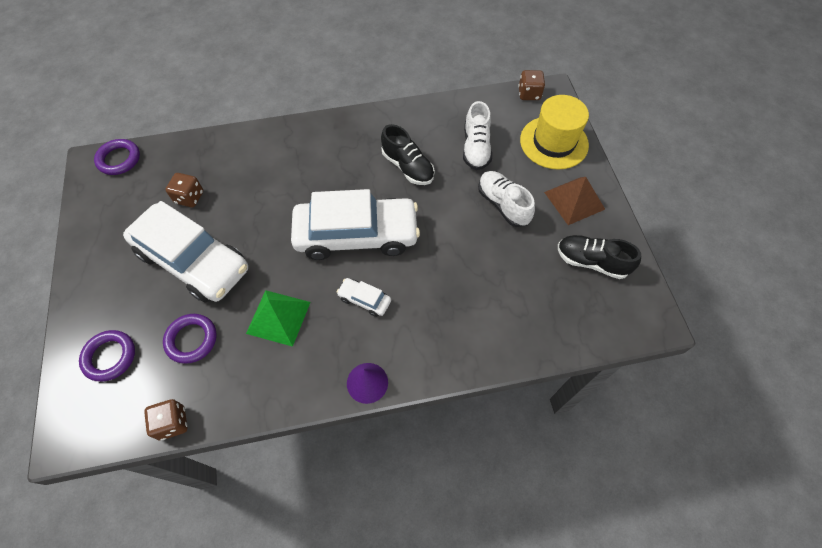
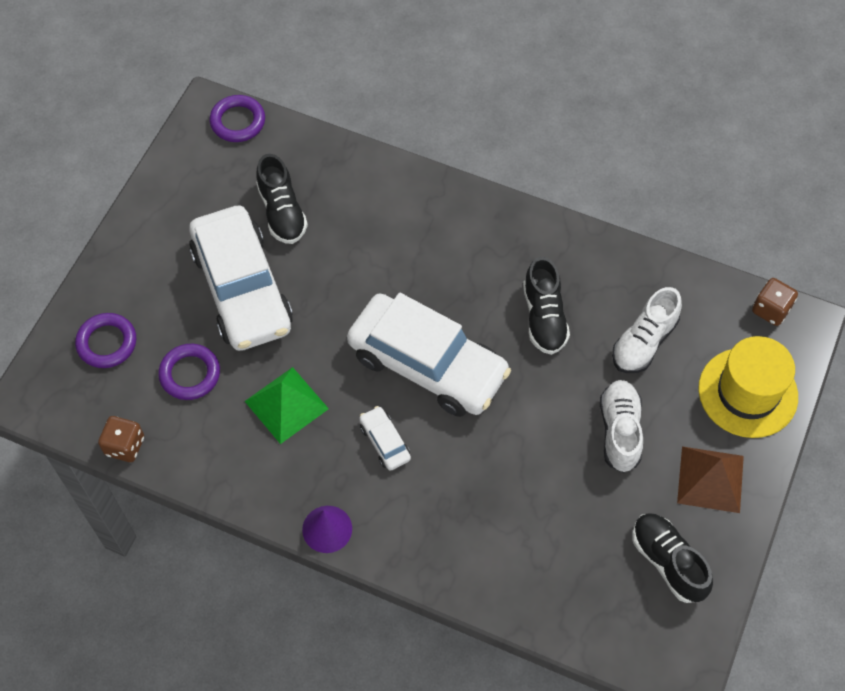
camera: 35 degrees right, 0 degrees up
(189, 197) = (282, 212): brown dice -> black shoe

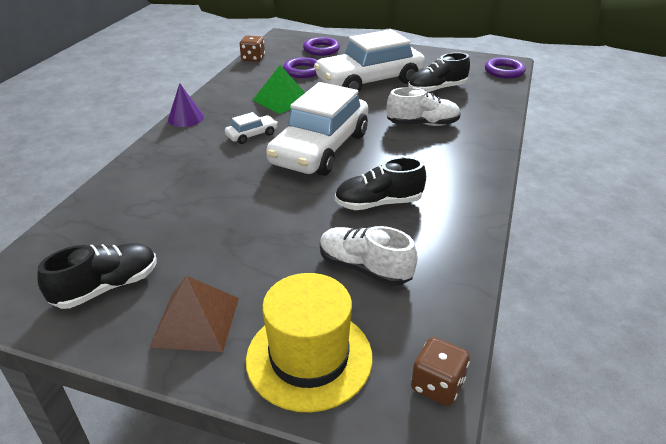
camera: 85 degrees right, 25 degrees down
(619, 431) = (258, 252): white shoe -> white shoe (422, 124)

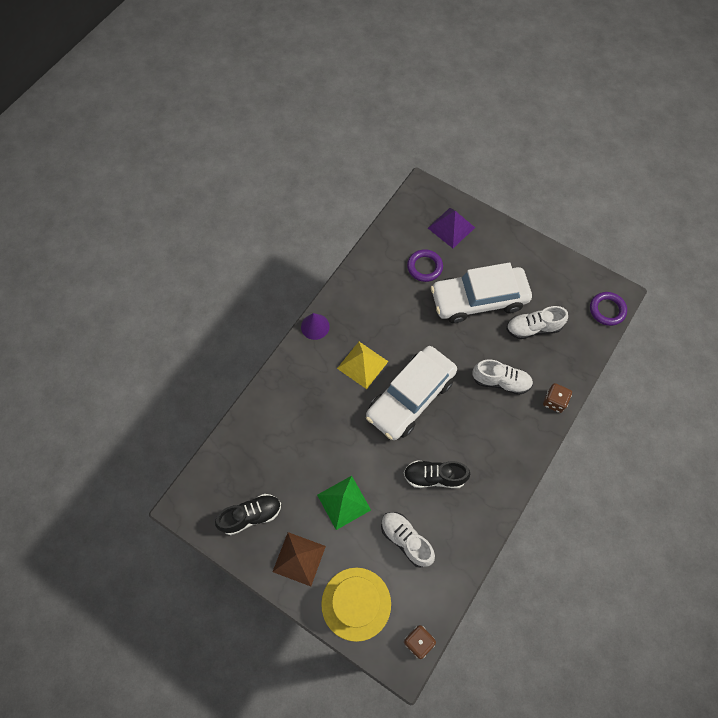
camera: 15 degrees right, 30 degrees up
(252, 135) = (362, 364): white car -> yellow pyramid
(253, 59) = (385, 232): brown dice -> brown dice (554, 401)
(282, 100) = (396, 315): green pyramid -> green pyramid (343, 502)
(321, 49) = (451, 227): purple ring -> purple pyramid
(437, 89) = (533, 328): black shoe -> white shoe

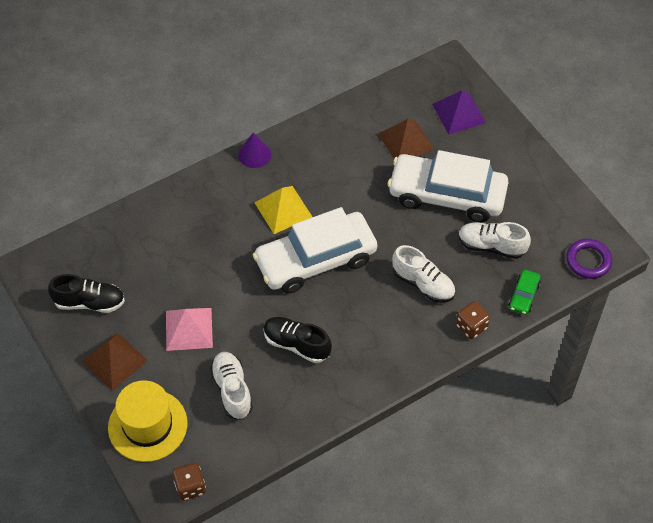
camera: 25 degrees right, 10 degrees down
(343, 502) = (189, 329): green pyramid -> pink pyramid
(424, 267) = (406, 141): purple ring -> brown pyramid
(577, 359) = (524, 296): none -> green car

